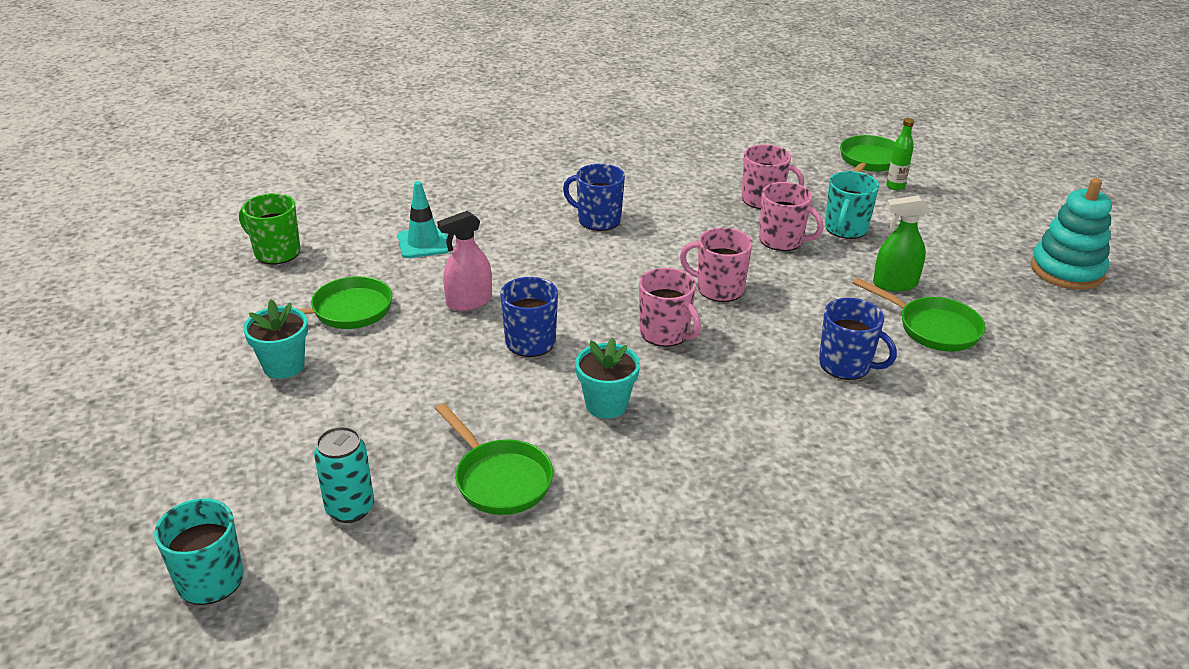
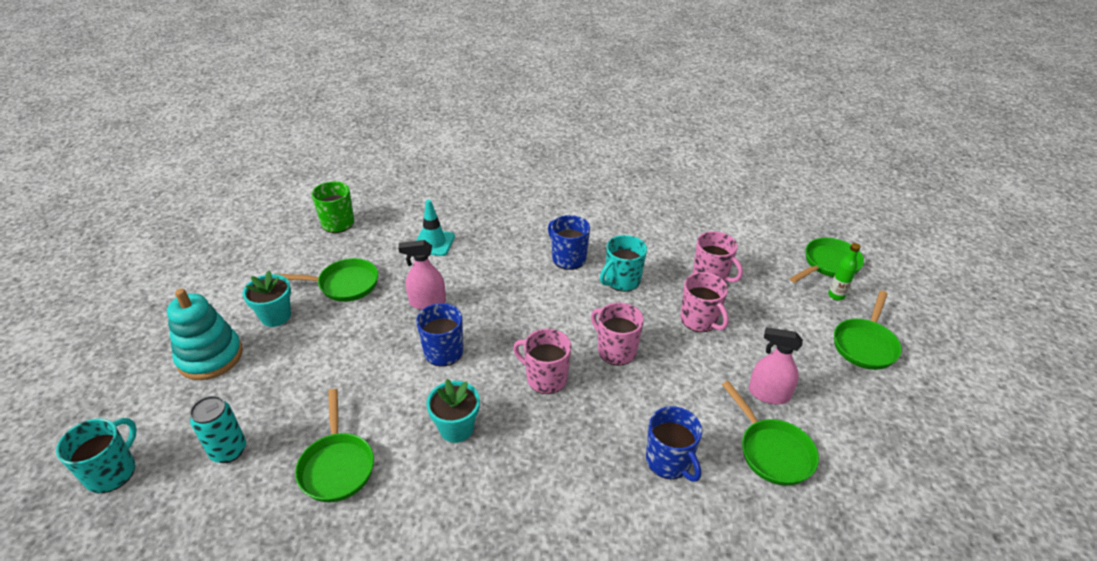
camera: 25 degrees right, 5 degrees up
(665, 333) = (545, 378): pink mug -> pink mug turned 135 degrees clockwise
(845, 229) = (762, 325): turquoise mug -> turquoise mug (622, 281)
(895, 284) = (768, 394): green spray bottle -> pink spray bottle
(950, 220) = (865, 345): none -> green pan
(1066, 270) = (946, 434): turquoise stacking toy -> turquoise stacking toy (210, 357)

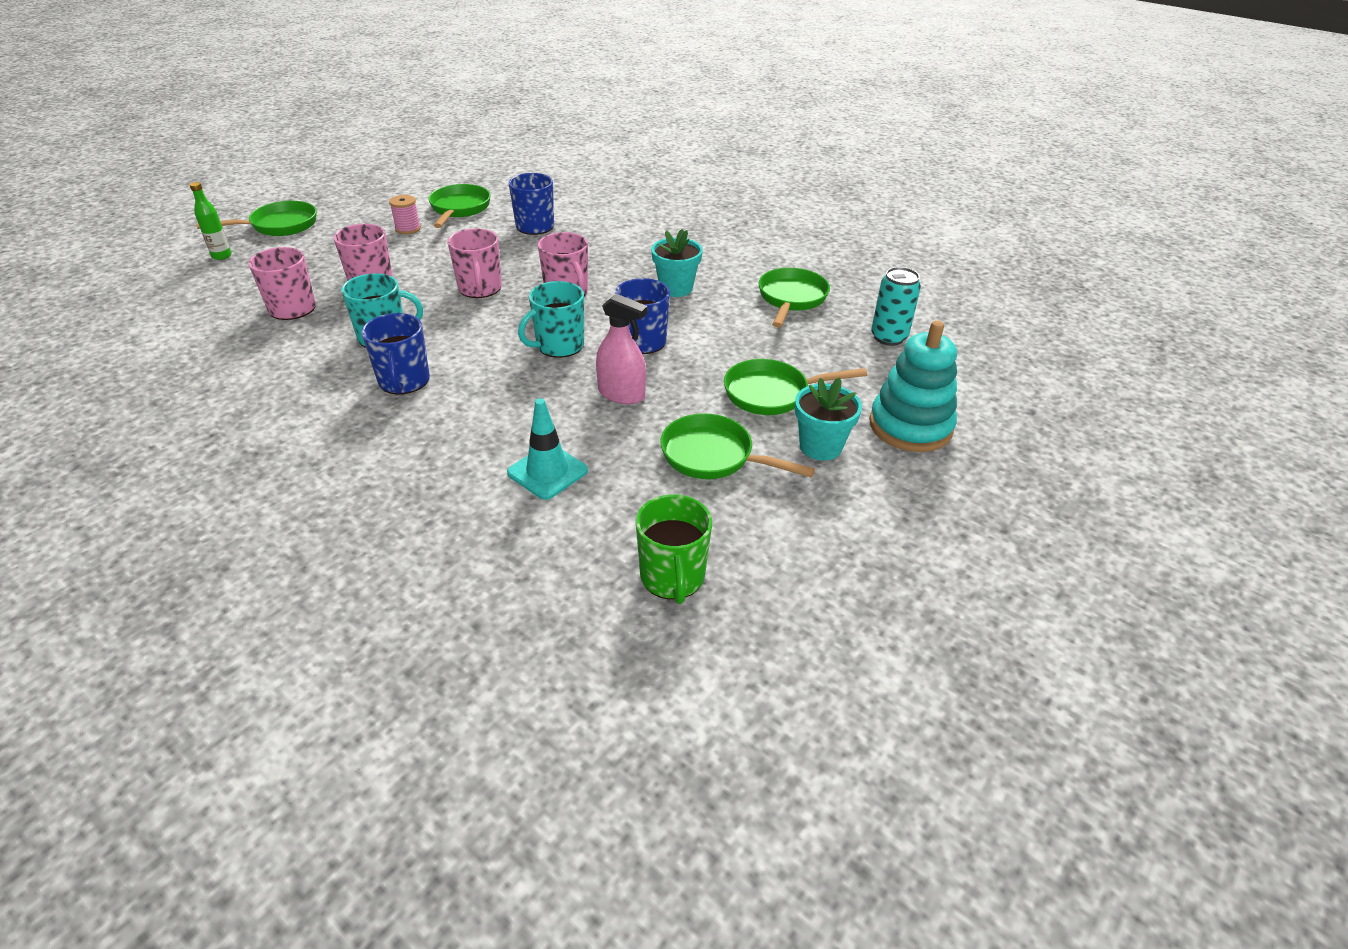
camera: 150 degrees left, 0 degrees up
(112, 472) = (1002, 357): turquoise mug -> turquoise mug (559, 345)
(768, 394) = (408, 229): pink spray bottle -> pink spool
(828, 264) = (167, 276): green pan -> green pan (772, 393)

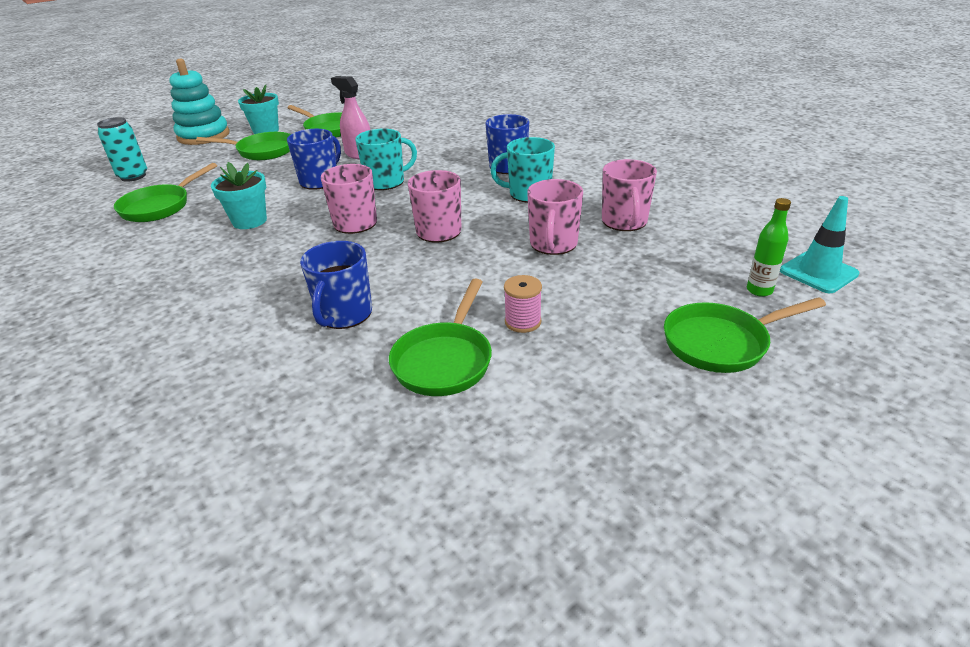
camera: 165 degrees left, 5 degrees down
(547, 472) = (423, 127): turquoise traffic cone -> turquoise traffic cone (818, 272)
(672, 577) = (382, 101): green mug -> none

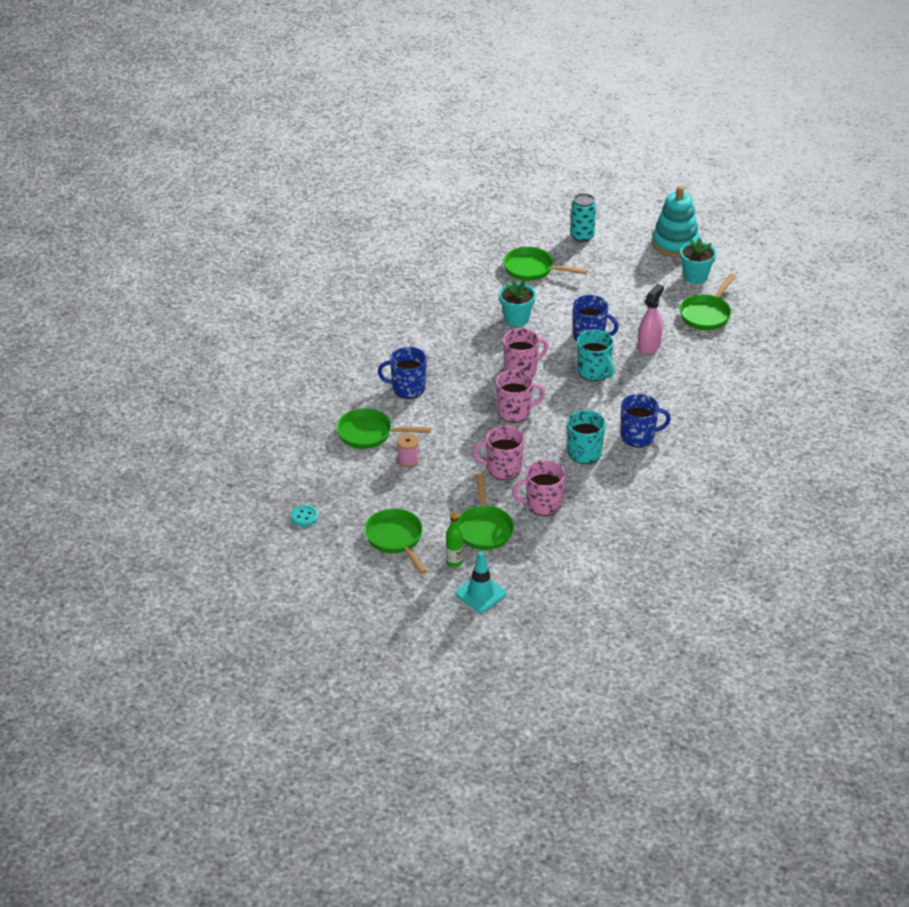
camera: 80 degrees right, 5 degrees up
(262, 151) = (645, 288): green pan -> green pan (484, 528)
(680, 461) = (304, 516): none -> turquoise button

